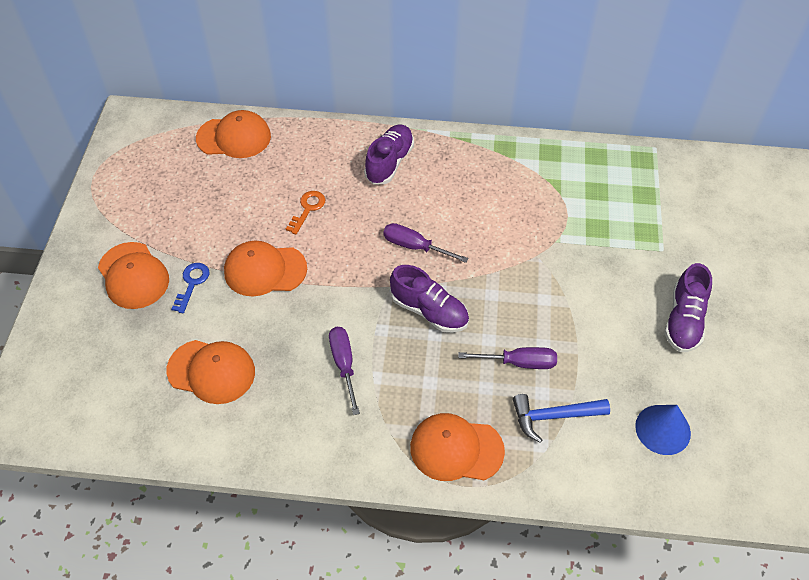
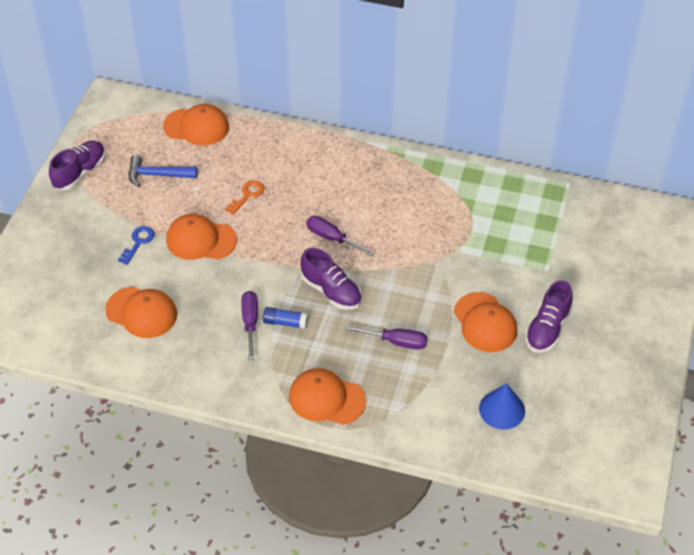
camera: 10 degrees right, 5 degrees down
(133, 275) = (91, 229): orange cap -> orange cap (485, 322)
(385, 358) = (285, 322): none -> blue glue stick
(389, 162) = (327, 165): purple shoe -> purple shoe (80, 173)
(553, 416) = (413, 386): blue hammer -> blue hammer (157, 175)

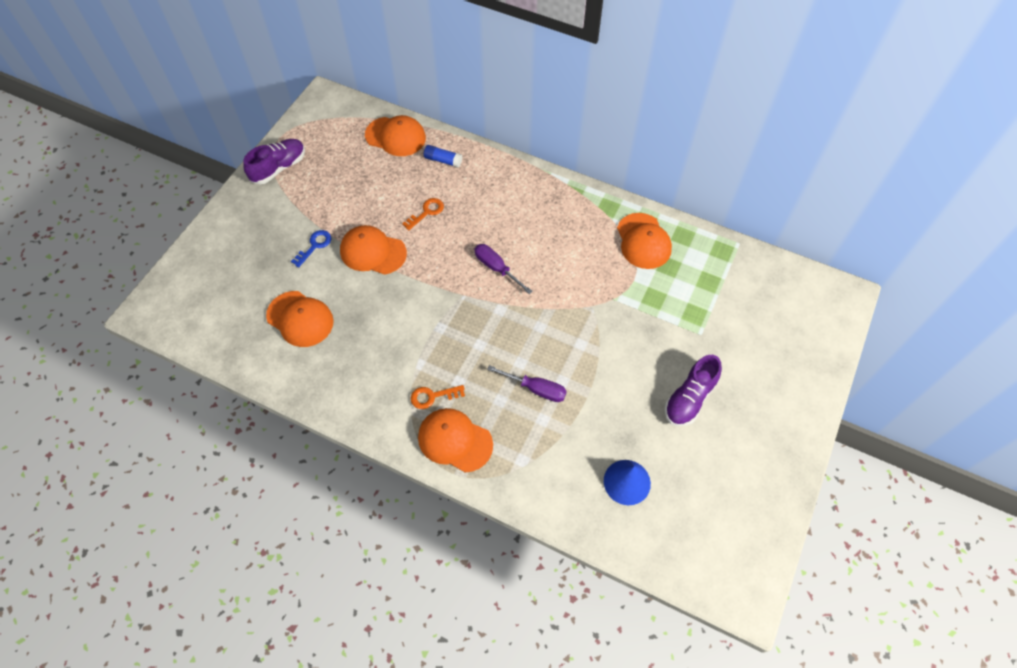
camera: 10 degrees right, 10 degrees up
(157, 175) = (348, 180): blue hammer -> none
(250, 323) = (399, 346): purple screwdriver -> none
(285, 322) = (433, 351): blue glue stick -> blue glue stick (443, 160)
(295, 363) = (433, 396): none -> orange key
(331, 291) = (484, 324): purple shoe -> none
(485, 322) = (628, 382): orange cap -> orange cap (643, 241)

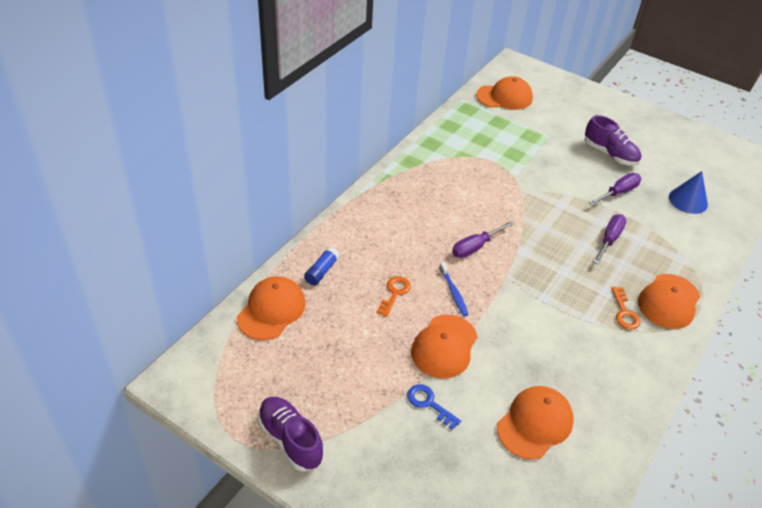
camera: 85 degrees left, 15 degrees down
(426, 212) = (394, 293): orange key -> orange key turned 60 degrees clockwise
(435, 254) = (453, 292): none -> blue toothbrush
(618, 403) = (618, 193): none -> purple screwdriver
(643, 241) = (453, 148): orange cap -> orange cap (504, 97)

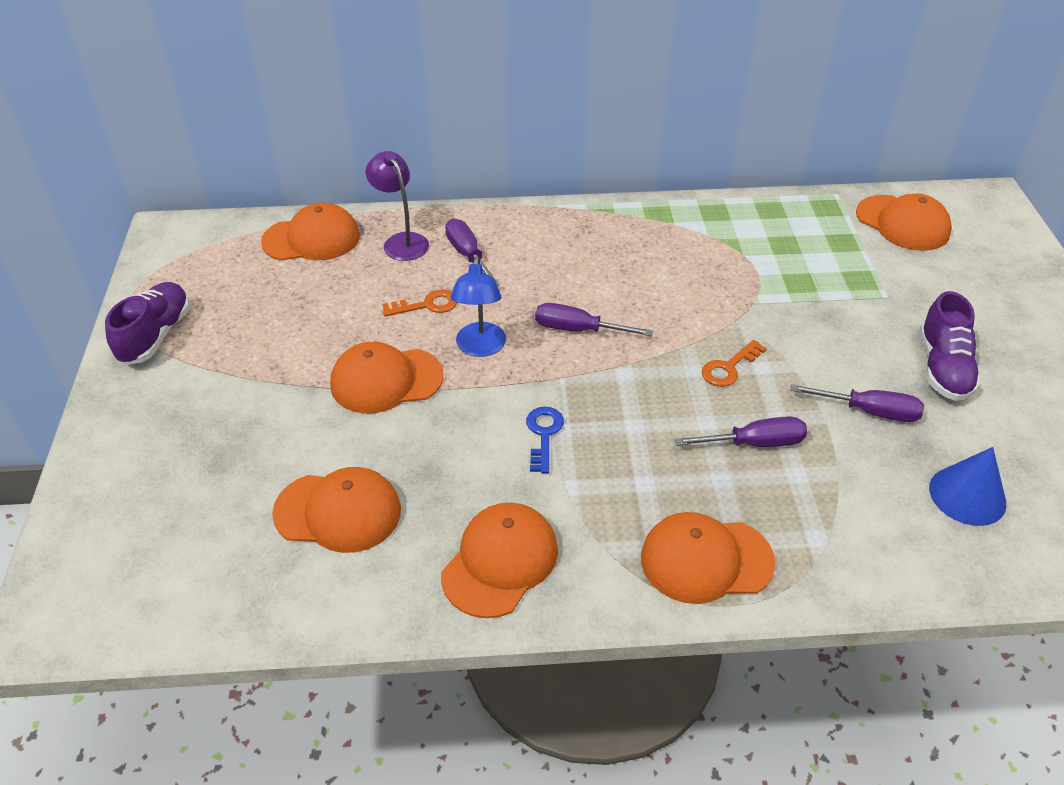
camera: 55 degrees right, 0 degrees up
(321, 271) = (401, 241): blue glue stick -> purple lamp
(367, 251) = (468, 255): none -> purple screwdriver
(429, 404) = (288, 408): blue key -> blue key (543, 434)
(453, 292) = (480, 348): blue toothbrush -> blue lamp
(620, 375) = (500, 562): none -> orange cap
(624, 312) = (625, 519): orange key -> orange key (729, 368)

